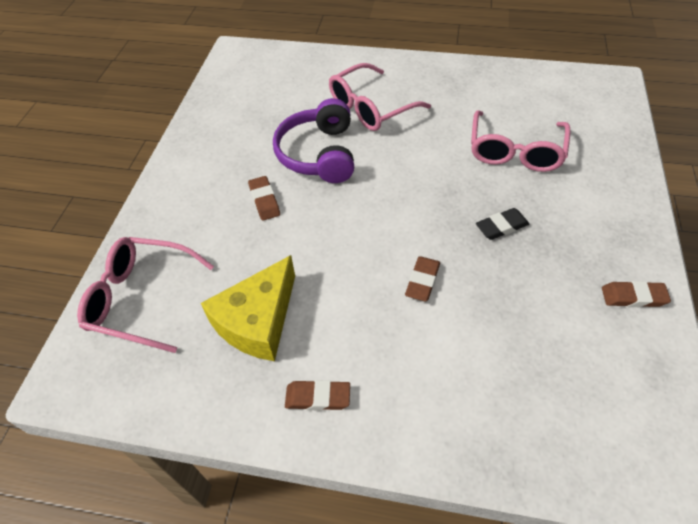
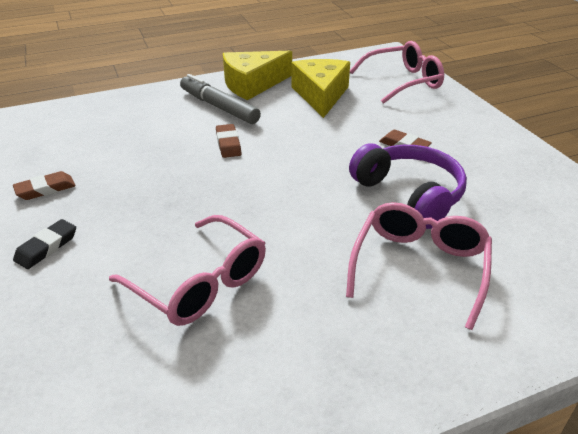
camera: 145 degrees right, 15 degrees down
(318, 397) = (252, 84): brown eraser -> yellow cheese
(395, 361) = (219, 107): none -> grey marker
(501, 226) = (181, 199): black eraser -> black eraser (47, 247)
(515, 151) = (199, 282): pink glasses -> pink glasses turned 150 degrees clockwise

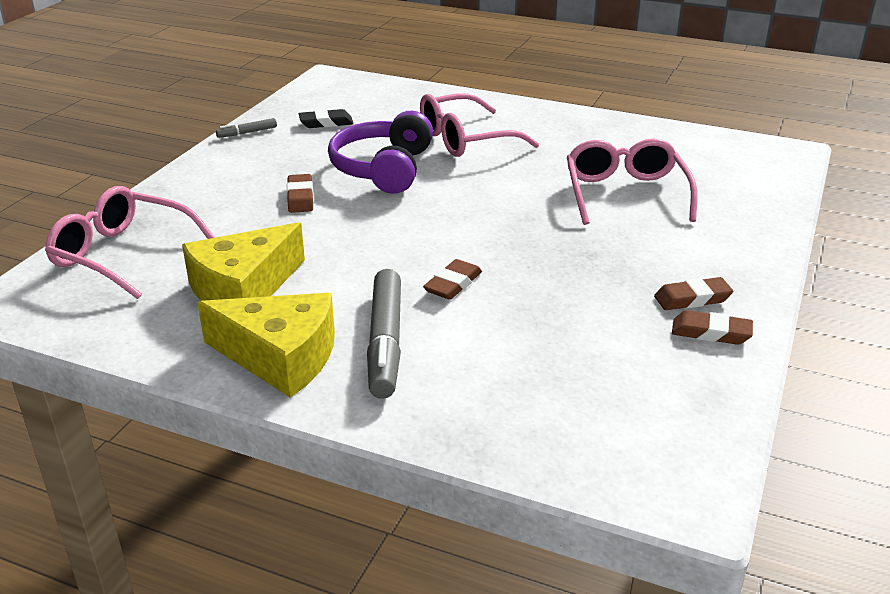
camera: 135 degrees left, 5 degrees down
(47, 247) = (737, 271): black eraser -> black eraser (326, 123)
(70, 206) = (692, 299): none -> brown eraser
(554, 170) = (247, 133): none -> grey marker

